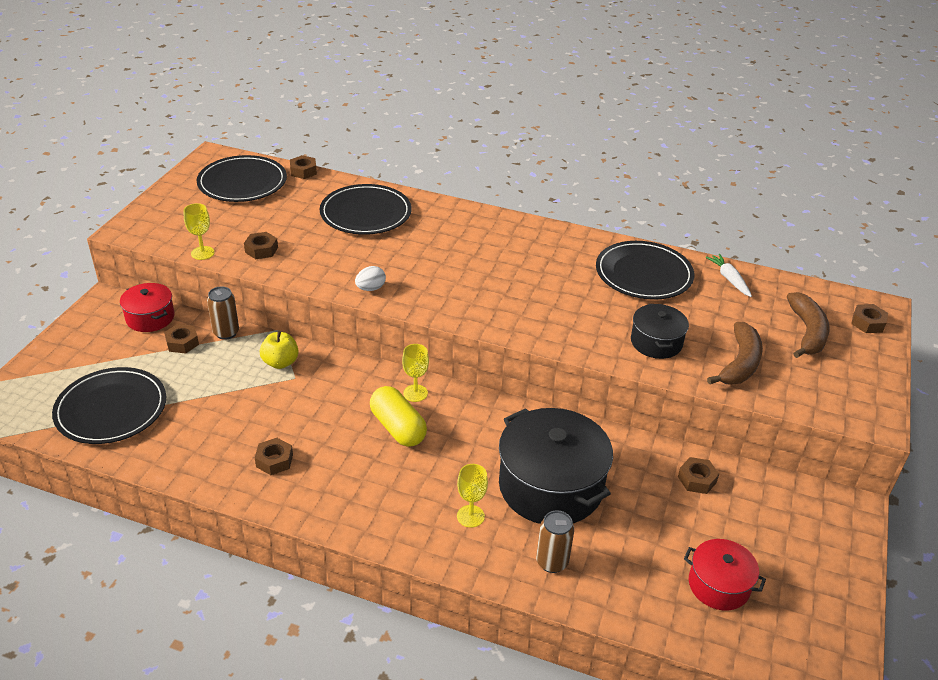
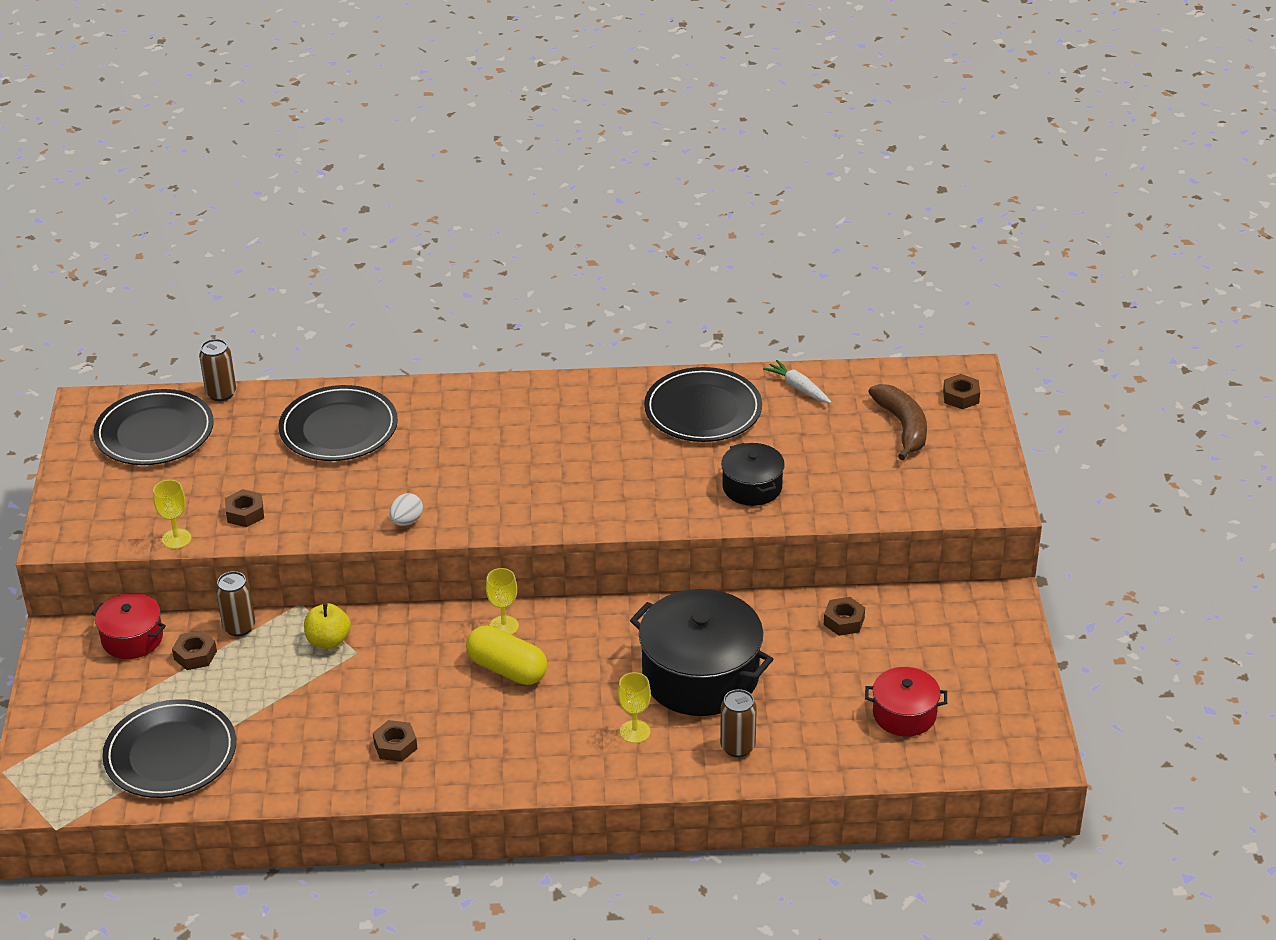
camera: 20 degrees left, 0 degrees up
(303, 171) = (221, 393): brown nut -> brown can
(740, 363) = (847, 484): brown banana -> none

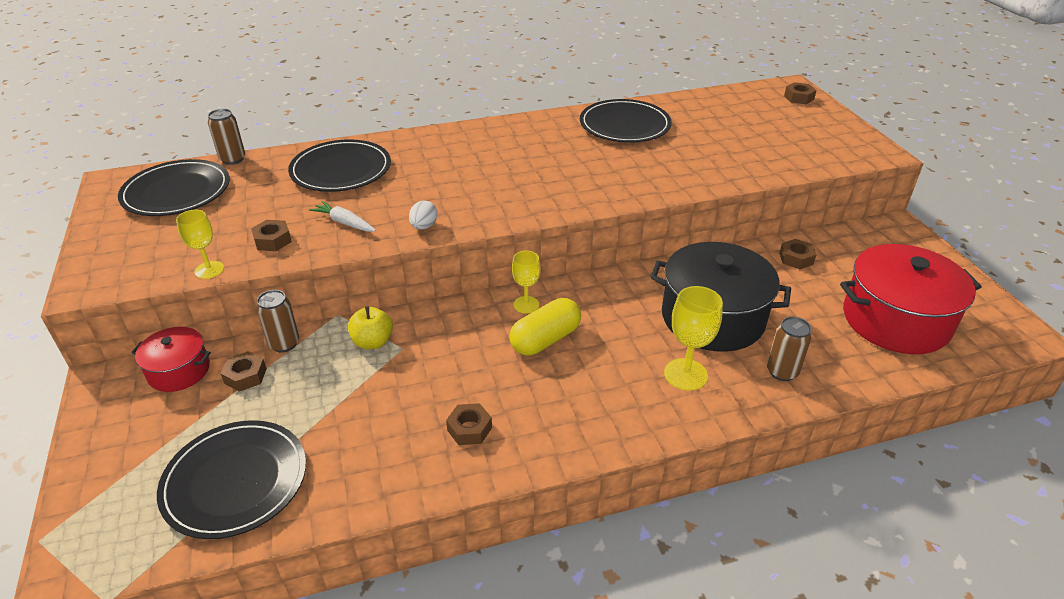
camera: 15 degrees left, 0 degrees up
(507, 669) = (545, 339): yellow capsule -> yellow capsule turned 60 degrees counterclockwise
(635, 732) = (685, 374): yellow goblet -> yellow goblet, size x1.50
(752, 487) = (694, 166): black pot -> none
(798, 388) = (684, 105): white carrot -> white carrot (344, 223)
(903, 427) = (774, 118): brown banana -> none
(904, 714) = (895, 320): red pot -> red pot, size x1.87

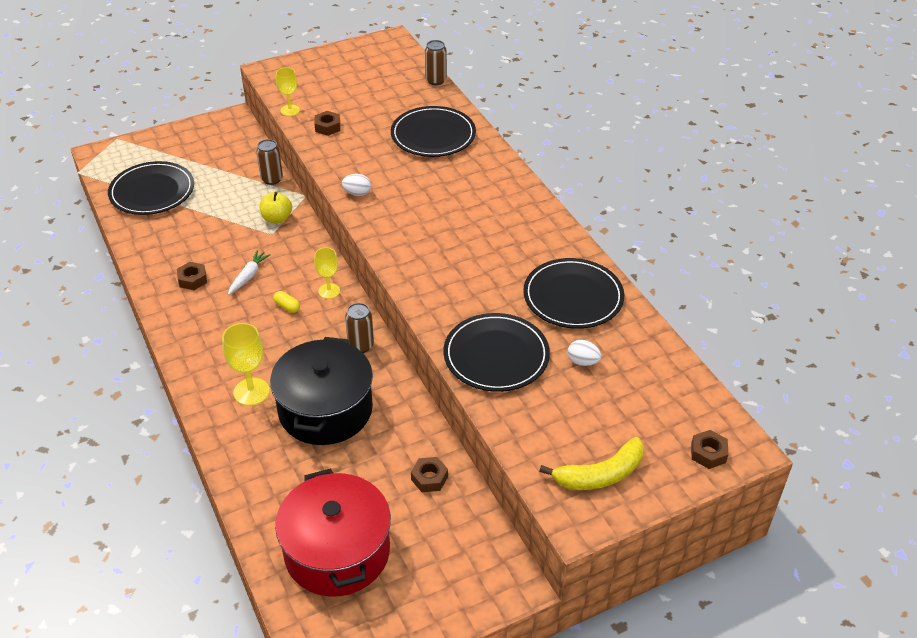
camera: 80 degrees right, 5 degrees up
(176, 192) = (383, 70): black plate -> black plate (496, 355)
(179, 371) = (243, 144): red pot -> none
(245, 376) = (239, 171): brown nut -> none
(344, 223) = (356, 154): white carrot -> white carrot (248, 276)
(545, 339) = (287, 306): yellow capsule -> yellow capsule, size x0.48
(706, 130) = (582, 362): none -> white egg
(782, 372) = (257, 455): brown can -> brown can (361, 345)
(830, 138) = (600, 474): none -> yellow banana

